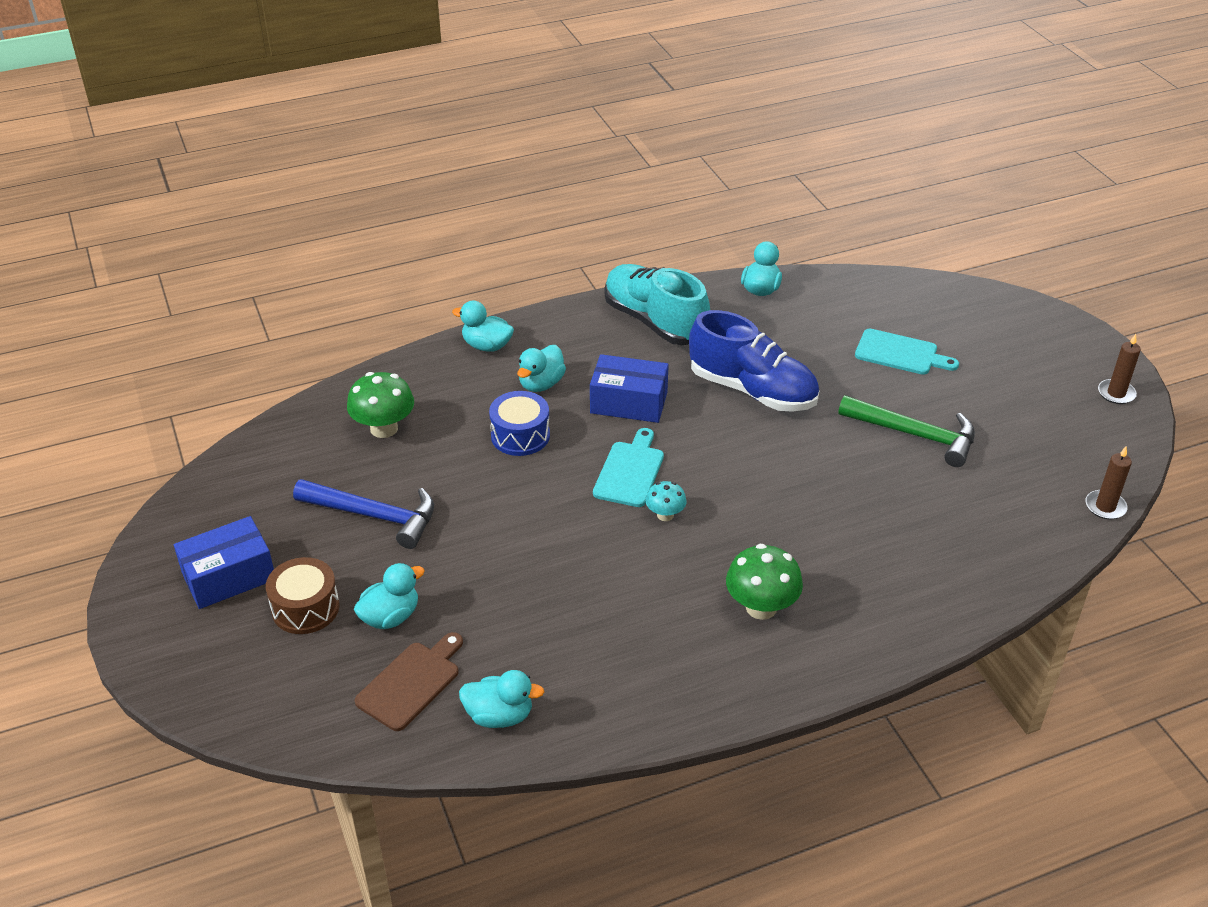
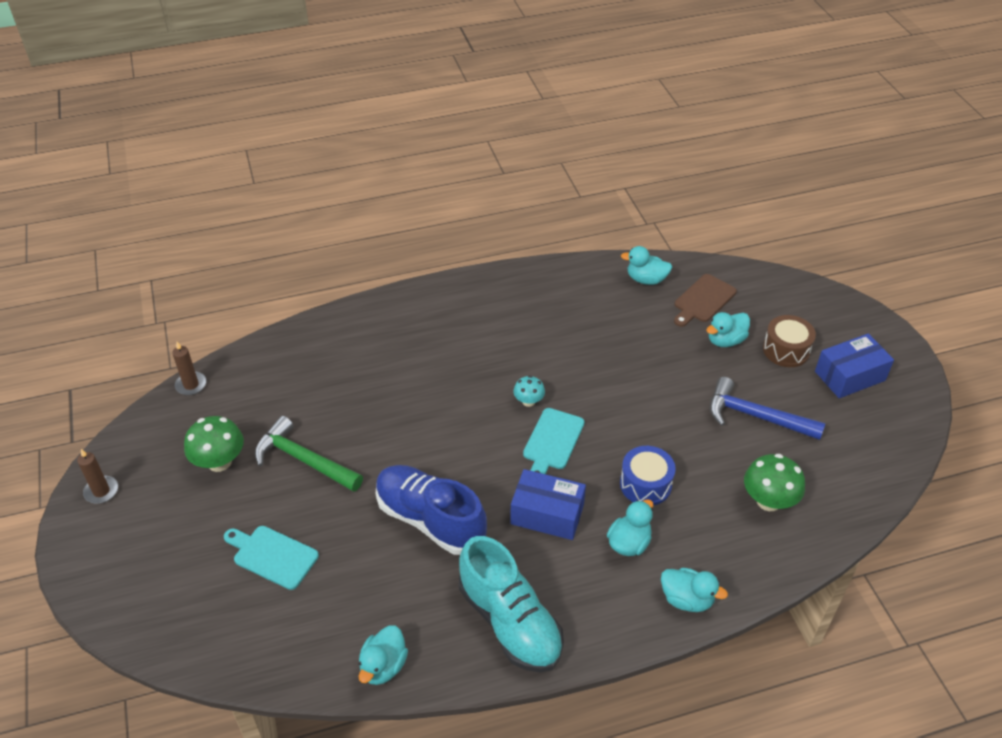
camera: 175 degrees left, 5 degrees up
(761, 607) = (472, 330): green mushroom -> green mushroom (219, 462)

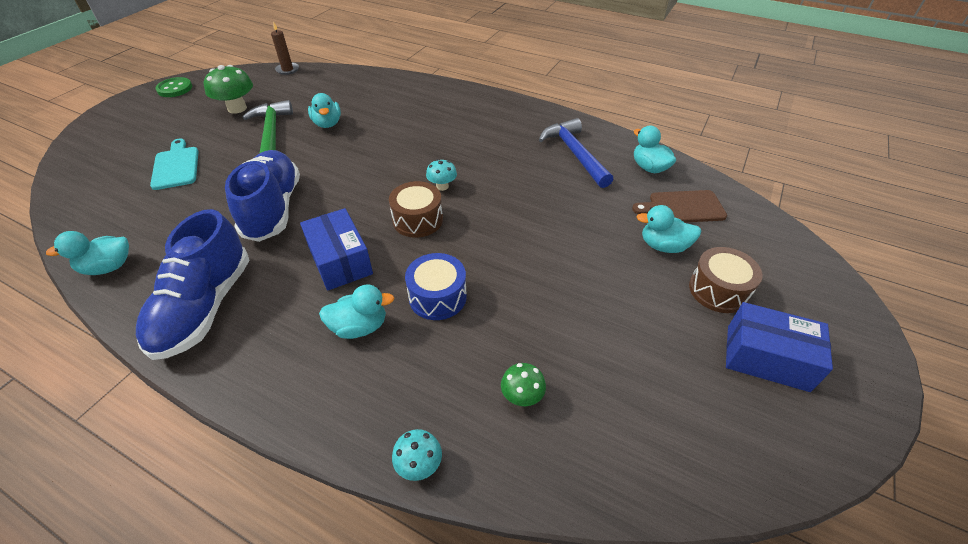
camera: 45 degrees right, 0 degrees up
(101, 491) = (175, 89): brown candle -> green button
(510, 622) = (205, 307): turquoise shoe -> blue shoe
(552, 442) = (417, 220): turquoise cutting board -> brown drum
(687, 599) = (331, 410): turquoise duck -> turquoise duck (327, 124)
(755, 416) = (610, 319): blue hammer -> blue hammer (574, 154)
(768, 501) = (522, 396): green mushroom -> green mushroom, size x0.57
(768, 580) = (419, 465): none -> turquoise mushroom

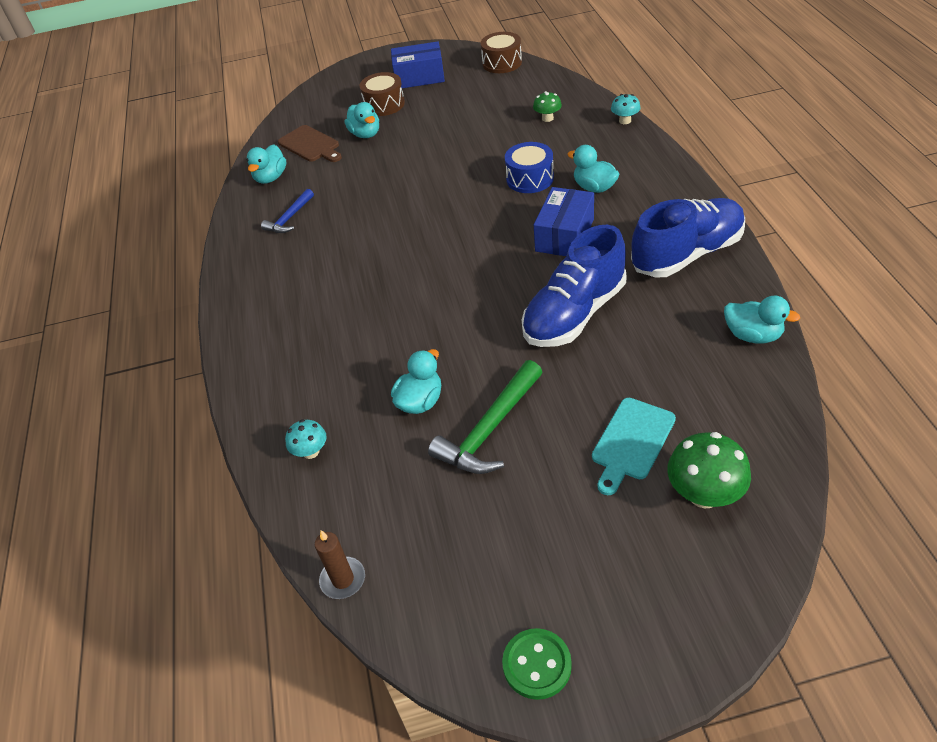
camera: 125 degrees left, 0 degrees up
(237, 108) = (488, 519): green mushroom -> green mushroom (704, 494)
(417, 220) = (476, 234): brown drum -> brown drum (502, 63)
(442, 186) = (422, 251): turquoise mushroom -> turquoise mushroom (311, 452)
(574, 154) = (289, 218): blue hammer -> blue hammer, size x0.60
(767, 358) = (419, 77): blue box -> blue box turned 75 degrees counterclockwise

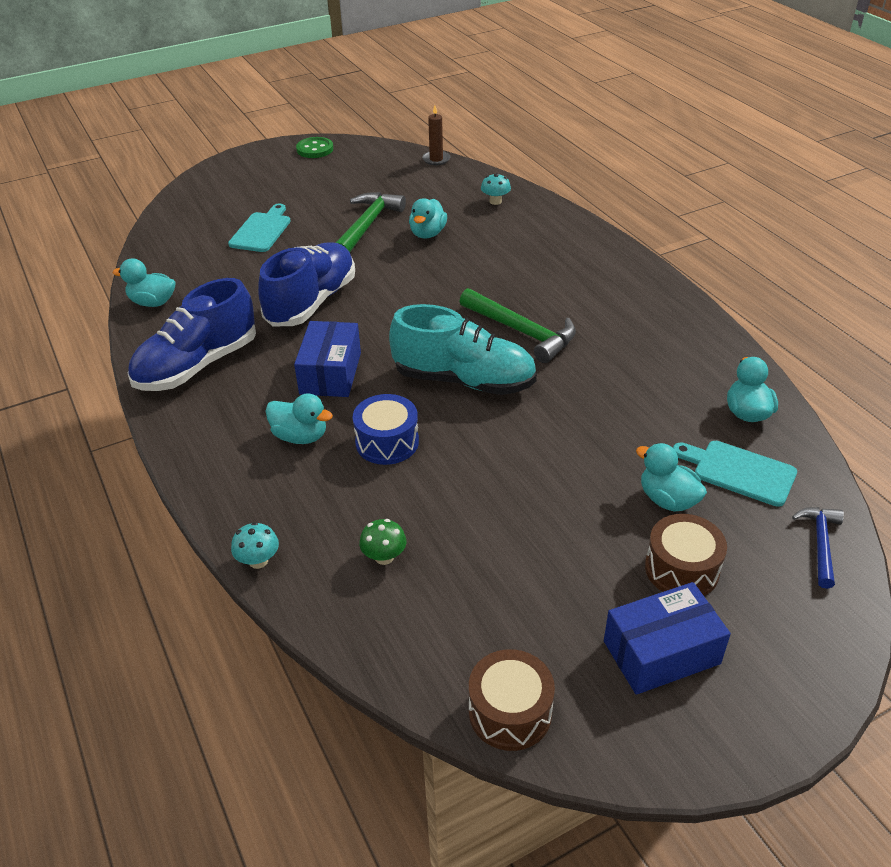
camera: 160 degrees right, 5 degrees down
(289, 218) = (669, 362): blue hammer -> blue hammer (820, 543)
(310, 145) = (739, 471): brown cutting board -> turquoise cutting board
(386, 257) = (522, 332): none -> green hammer
(455, 218) = (464, 380): none -> turquoise shoe
(704, 494) = (214, 213): green mushroom -> none

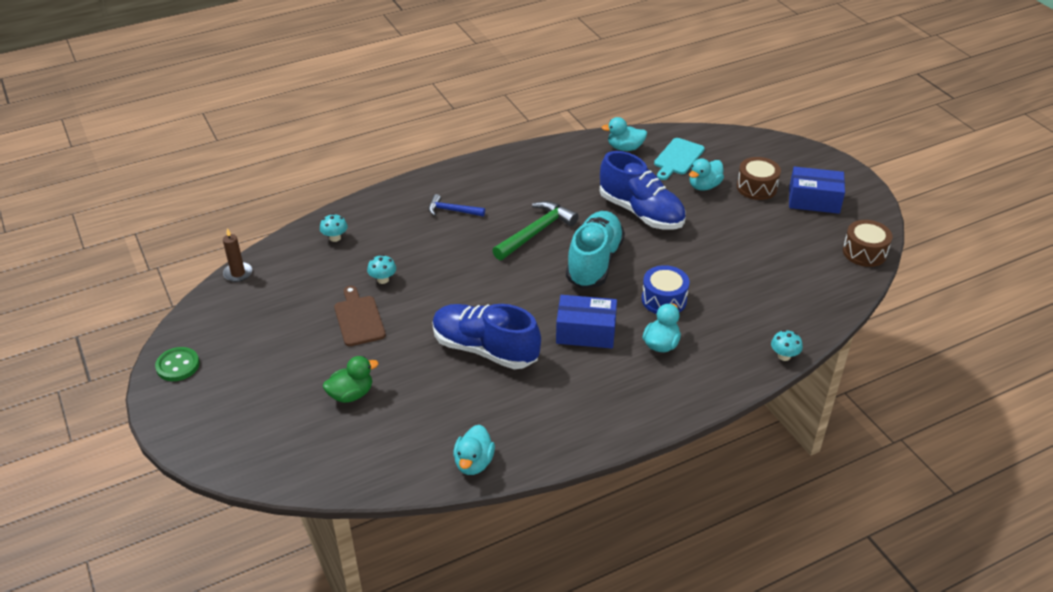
camera: 90 degrees left, 0 degrees up
(197, 365) = (575, 415): blue shoe -> blue shoe (641, 212)
(262, 230) = (351, 394): turquoise cutting board -> green duck
(367, 225) = (359, 318): green hammer -> brown cutting board
(384, 557) = (769, 299): green mushroom -> none
(427, 234) = (383, 279): turquoise duck -> turquoise mushroom
(661, 652) = (814, 200): blue box -> blue box turned 60 degrees counterclockwise
(820, 543) = (730, 141): blue hammer -> blue hammer (452, 210)

